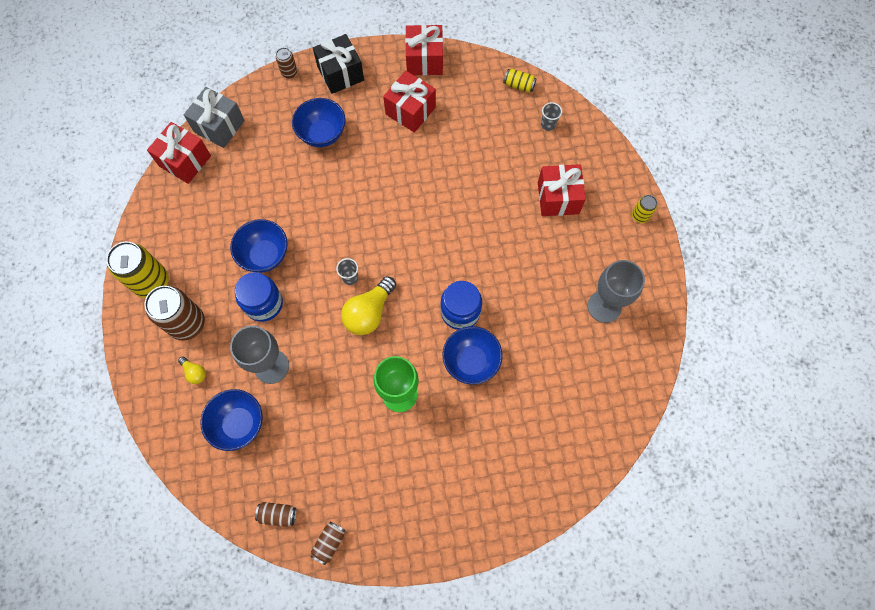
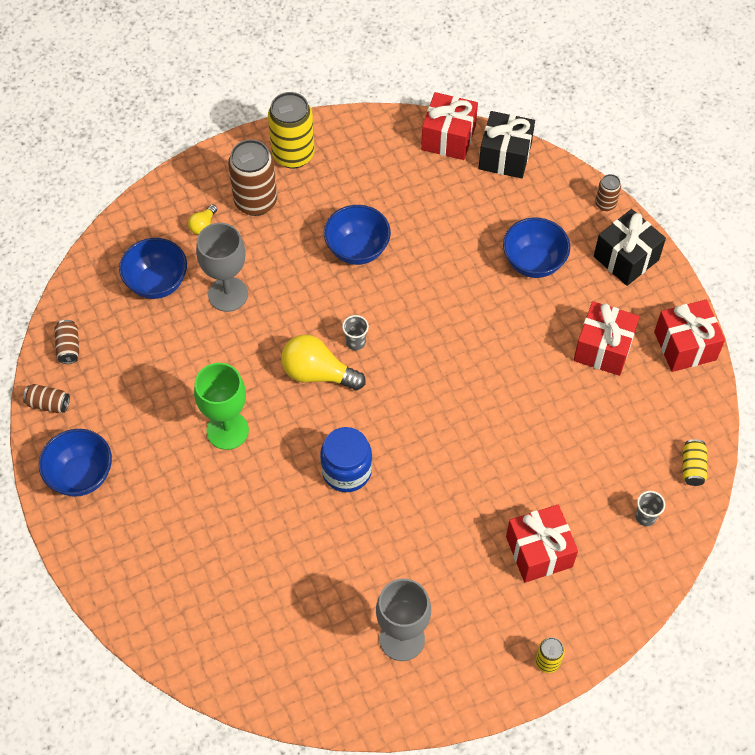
camera: 75 degrees right, 10 degrees down
(219, 126) = (505, 156): grey gift -> black gift
(263, 303) = (299, 265): blue jar -> none
(471, 361) = (287, 497): blue bowl -> blue bowl (81, 475)

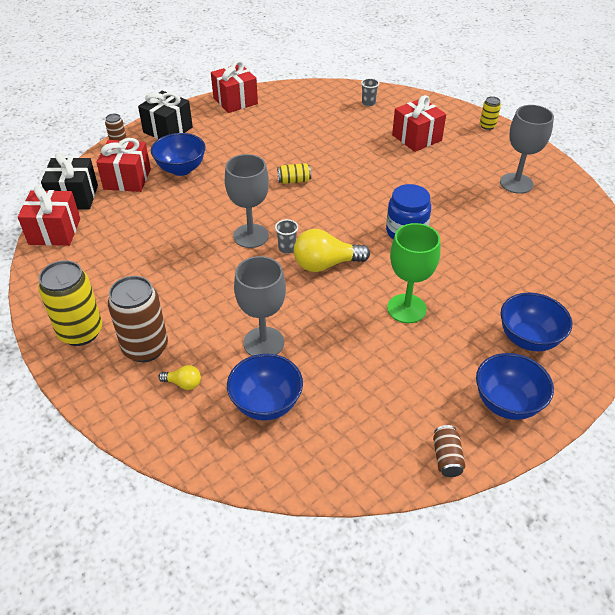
camera: 105 degrees left, 15 degrees down
(69, 347) = (372, 461): brown can -> none
(318, 373) = (326, 264): yellow light bulb -> yellow light bulb turned 75 degrees clockwise
(357, 249) = (190, 265): blue bowl -> blue bowl (528, 339)
(387, 312) = (251, 236): none -> grey goblet
(603, 348) = (249, 131): red gift -> red gift (127, 179)
(692, 467) = (325, 91): yellow can -> yellow can (294, 181)

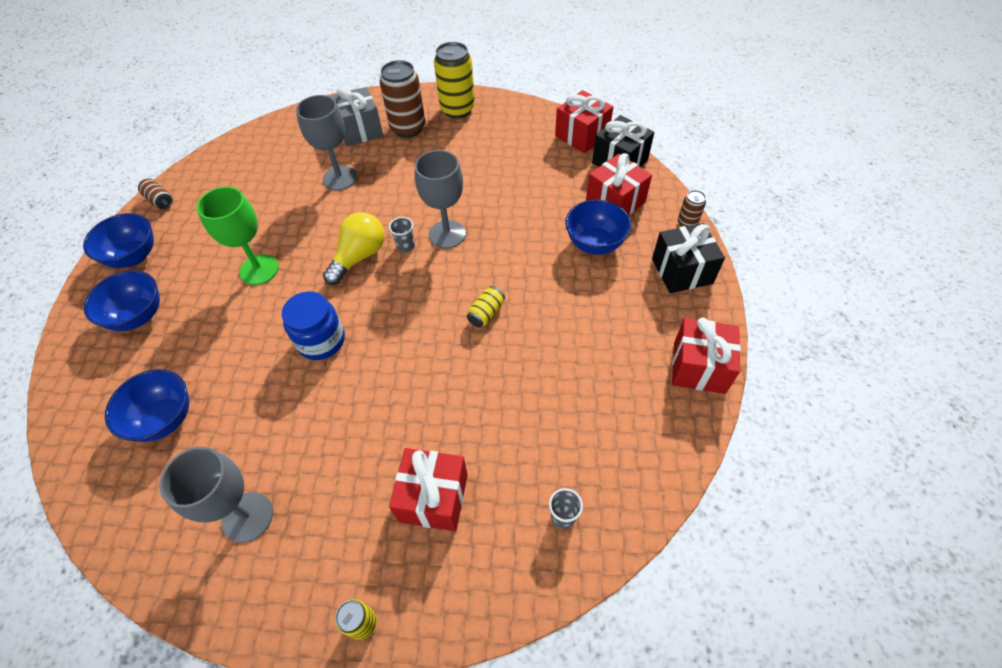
camera: 135 degrees right, 10 degrees up
(183, 383) = (360, 130): yellow light bulb -> grey gift
(266, 404) = (299, 153): blue bowl -> blue bowl (165, 419)

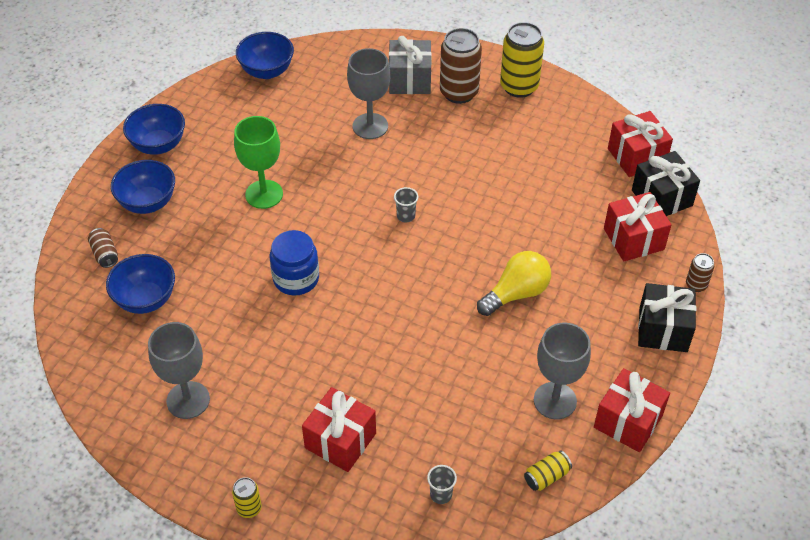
camera: 20 degrees right, 5 degrees down
(160, 200) = (196, 96): brown can -> brown can (105, 254)
(359, 257) = (358, 212): yellow light bulb -> yellow light bulb (516, 293)
(447, 234) = (450, 217): grey goblet -> grey goblet (555, 400)
(486, 313) = (453, 304): yellow can -> yellow can (546, 476)
(594, 243) = (590, 274): blue bowl -> blue bowl (267, 71)

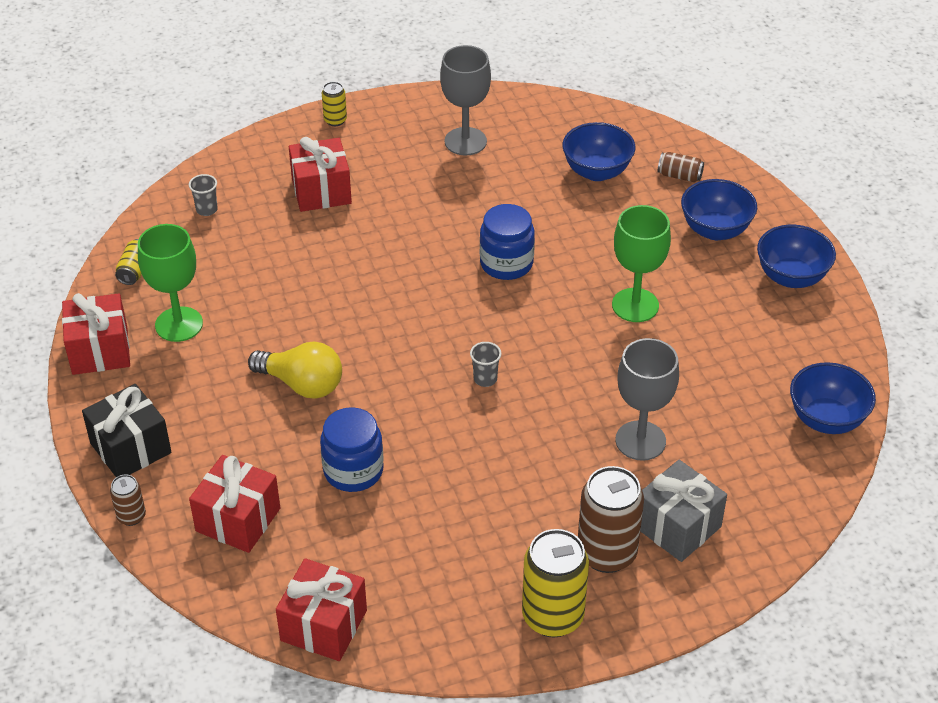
camera: 135 degrees right, 5 degrees down
(516, 293) = (302, 384): yellow light bulb -> yellow light bulb turned 75 degrees counterclockwise
(540, 220) = (353, 470): none -> blue jar
(555, 400) = (179, 324): grey goblet -> green goblet
(662, 198) = (249, 592): black gift -> none

